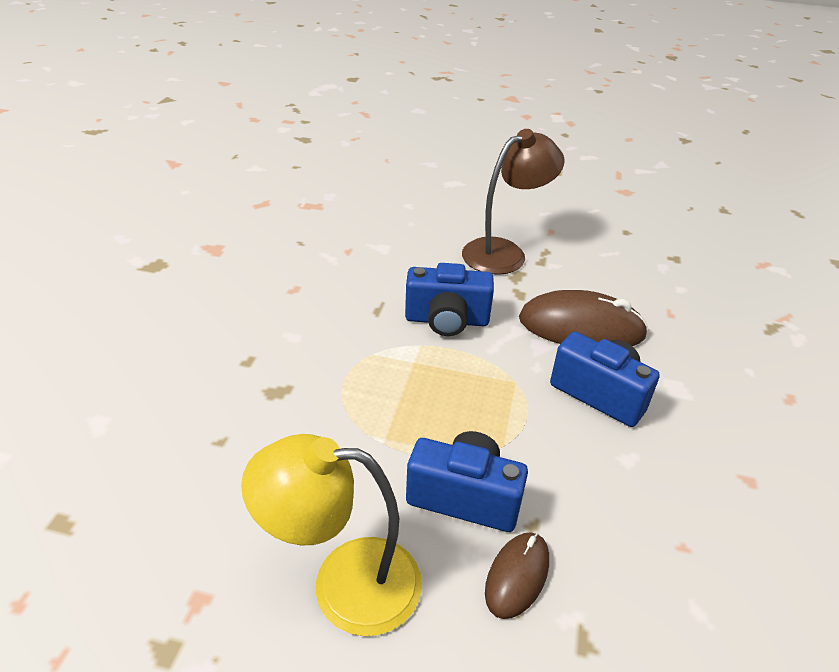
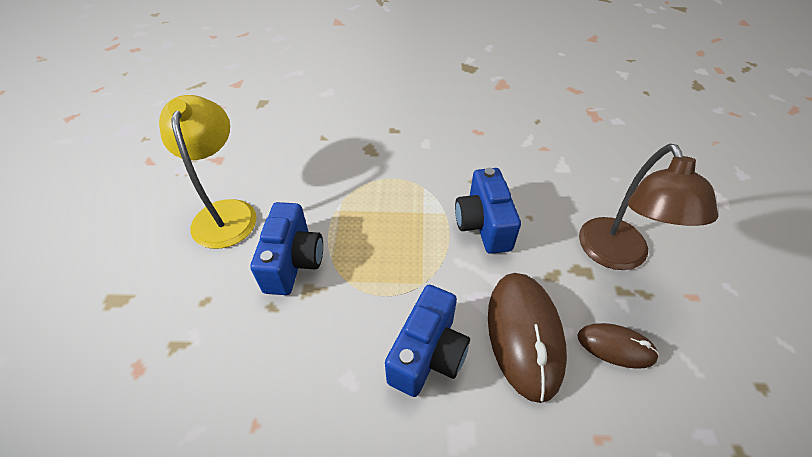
camera: 80 degrees right, 10 degrees up
(504, 252) = (617, 256): brown lamp -> brown lamp turned 45 degrees clockwise
(517, 576) = (228, 300): brown mouse -> brown mouse (616, 347)

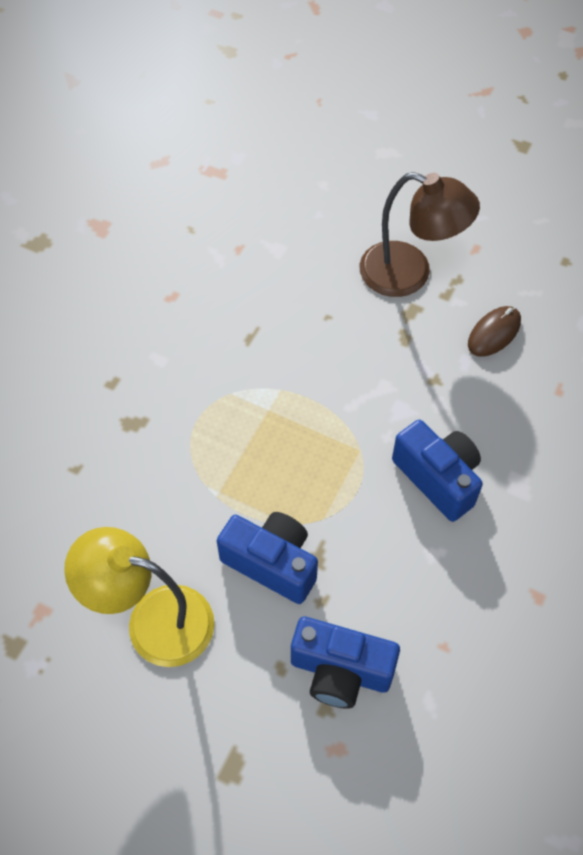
camera: 65 degrees left, 10 degrees up
(483, 225) = (316, 362): blue camera -> blue camera (340, 671)
(524, 335) = (453, 393): brown mouse -> none

